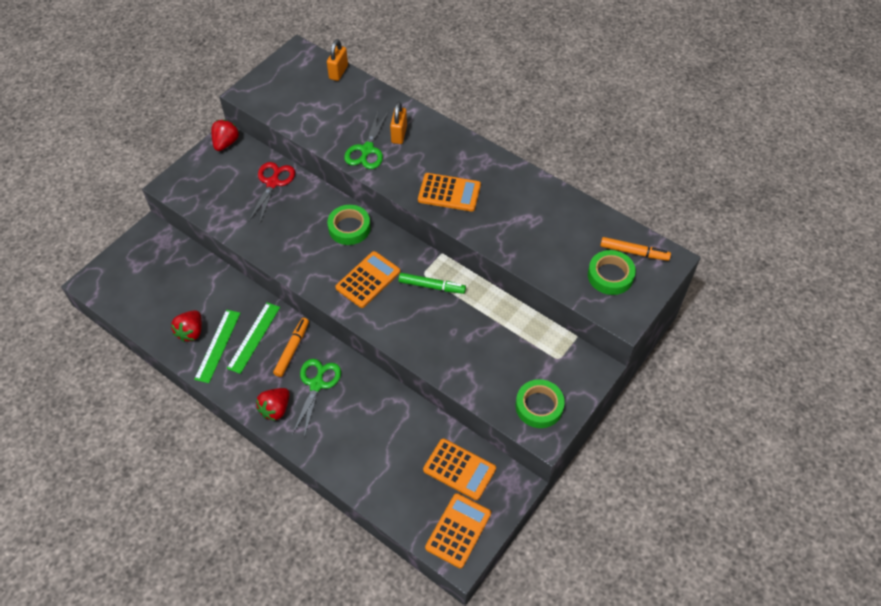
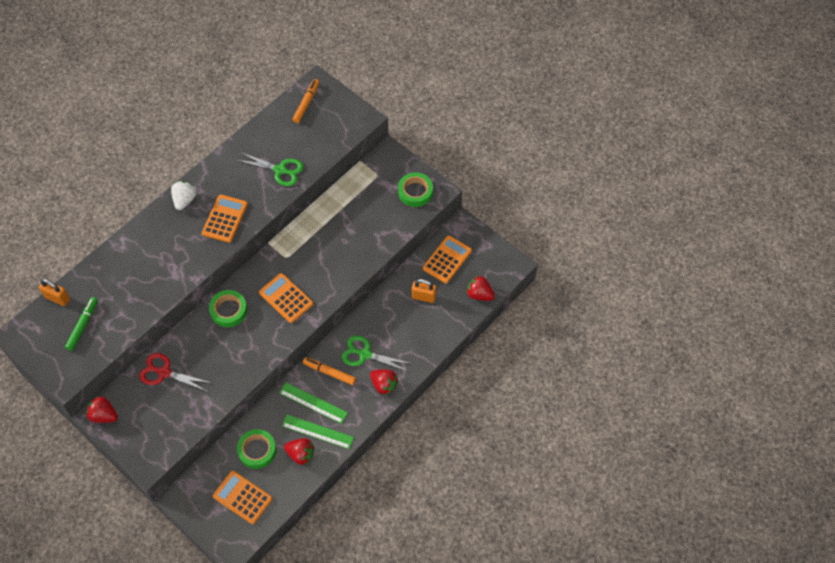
camera: 85 degrees left, 5 degrees up
(367, 150) = (163, 278): green scissors -> green scissors (280, 170)
(399, 134) = (150, 252): orange padlock -> orange padlock (423, 297)
(409, 515) = (479, 294): none -> red strawberry
(432, 286) = (300, 252): green marker -> green marker (83, 325)
(458, 530) = (493, 264): orange calculator -> orange calculator (242, 497)
(470, 154) = (184, 200): none -> white strawberry
(610, 275) = (325, 121): green tape -> green tape (257, 450)

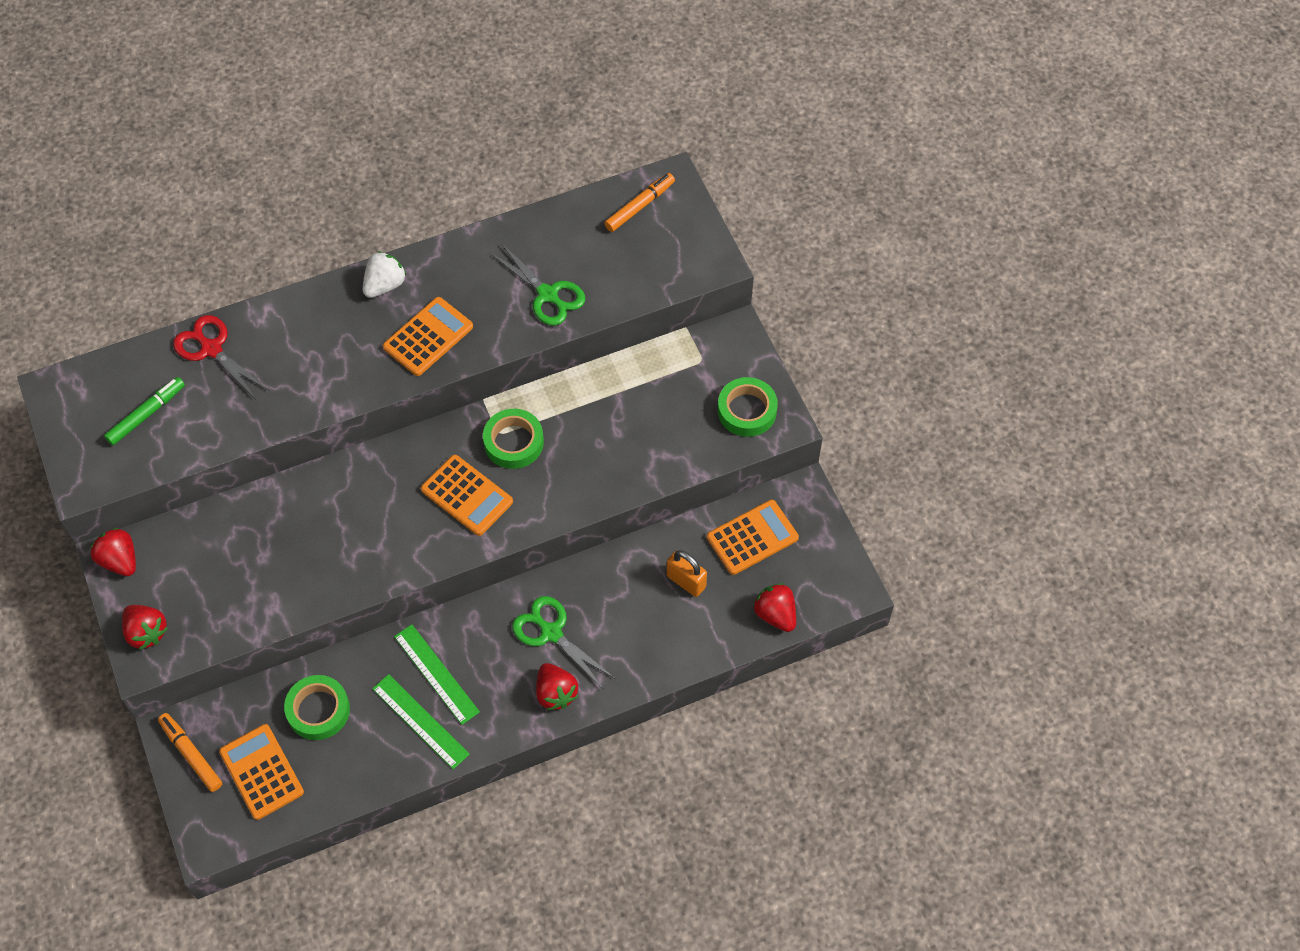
camera: 25 degrees right, 0 degrees up
(57, 298) = (133, 359): orange padlock -> none
(164, 372) = (235, 533): red scissors -> red scissors (211, 349)
(228, 310) = (374, 479): green tape -> green tape (513, 442)
(286, 298) = (467, 495): orange calculator -> orange calculator turned 150 degrees clockwise
(300, 454) = (378, 745): red strawberry -> red strawberry (146, 632)
(329, 372) = (484, 638): orange marker -> orange marker (191, 754)

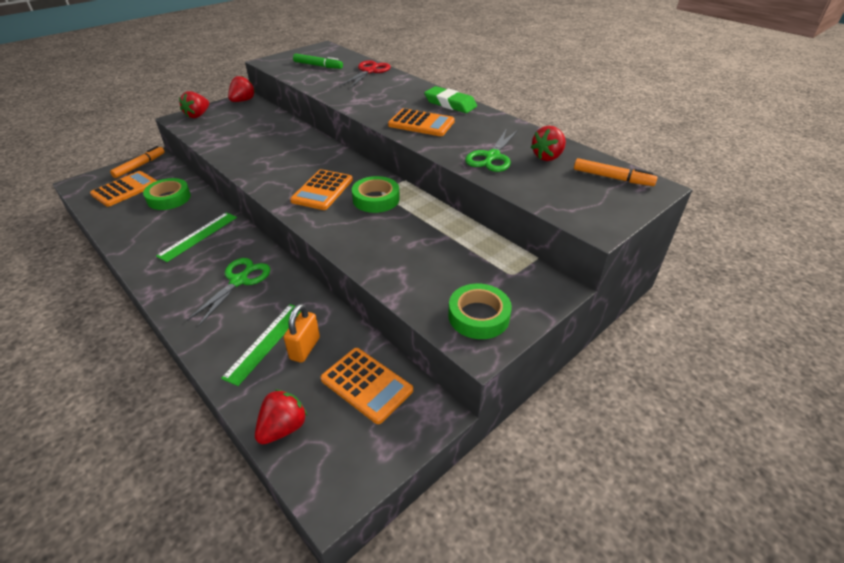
camera: 70 degrees right, 20 degrees down
(385, 285) = (450, 104): white strawberry -> green eraser
(420, 721) = (159, 238): green ruler -> green ruler (266, 342)
(555, 693) = (184, 296): red strawberry -> red strawberry (547, 157)

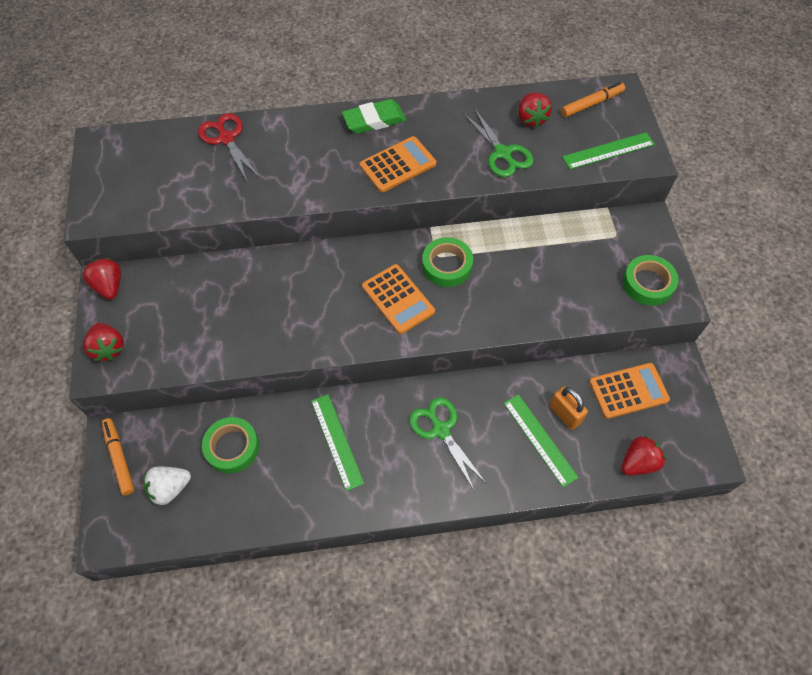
camera: 55 degrees left, 20 degrees up
(125, 189) = (170, 488): orange calculator -> white strawberry
(283, 428) = (638, 462): red strawberry -> red strawberry turned 75 degrees clockwise
(318, 66) = (160, 175): green marker -> none
(572, 203) = (608, 151): none -> green ruler

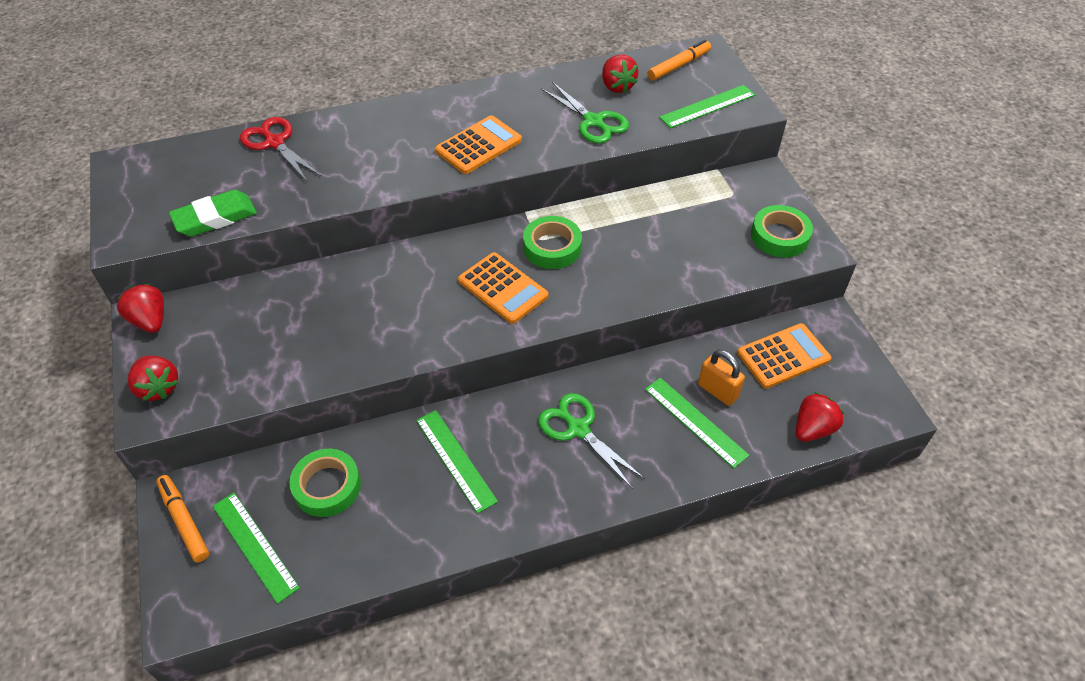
camera: 10 degrees left, 10 degrees down
(170, 488) = (255, 546): white strawberry -> green ruler
(374, 120) = (443, 106): green eraser -> green eraser (215, 218)

